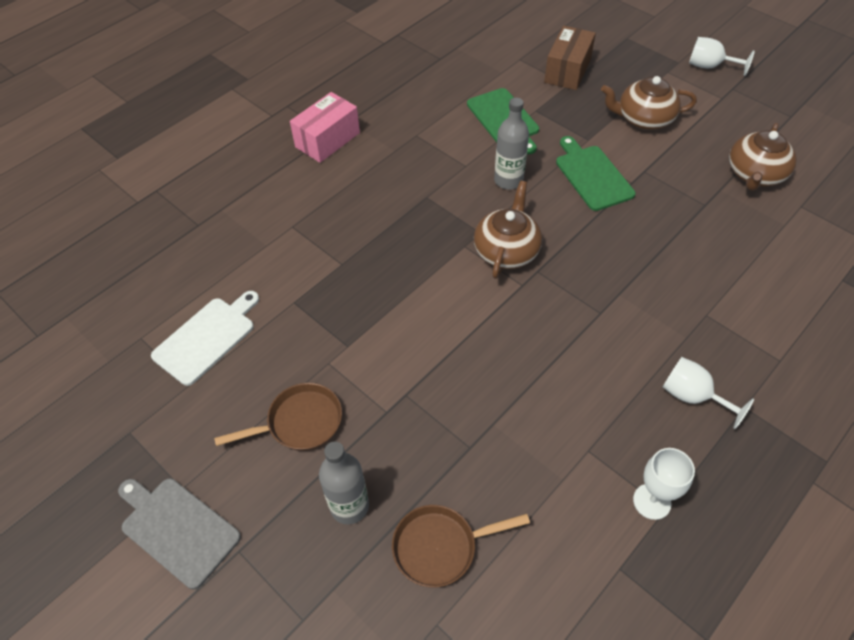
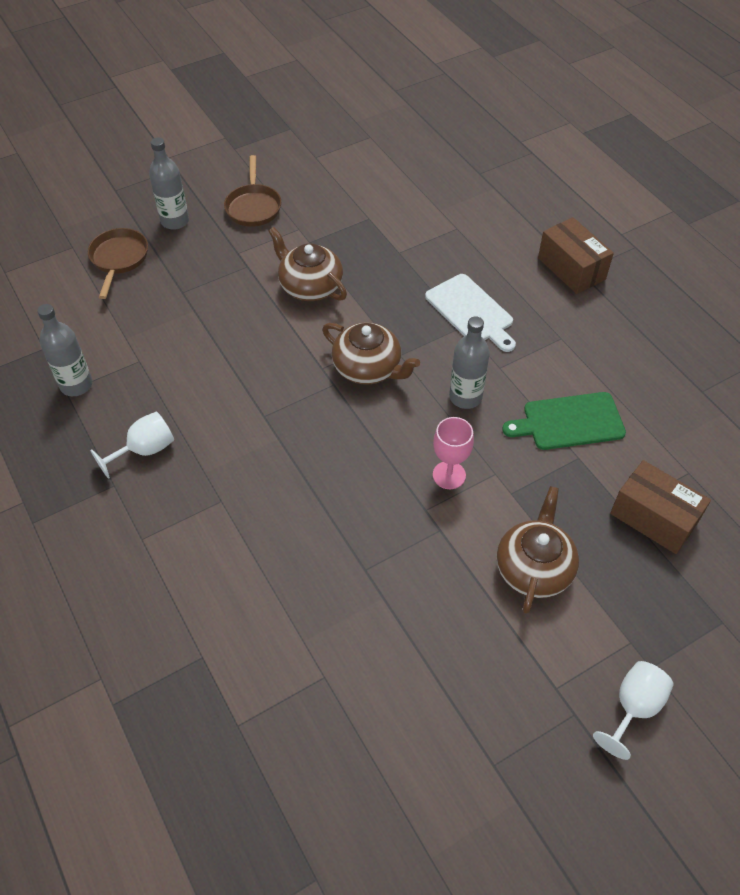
camera: 105 degrees right, 0 degrees up
(177, 529) = (206, 144): grey cutting board -> none
(207, 338) = (354, 168): white cutting board -> white cutting board (471, 312)
(327, 140) = (571, 268): pink box -> brown box
(592, 175) = (449, 475): green cutting board -> pink goblet
(652, 501) = (76, 385): white goblet -> grey bottle
(755, 175) = (394, 651): brown teapot -> brown teapot (310, 286)

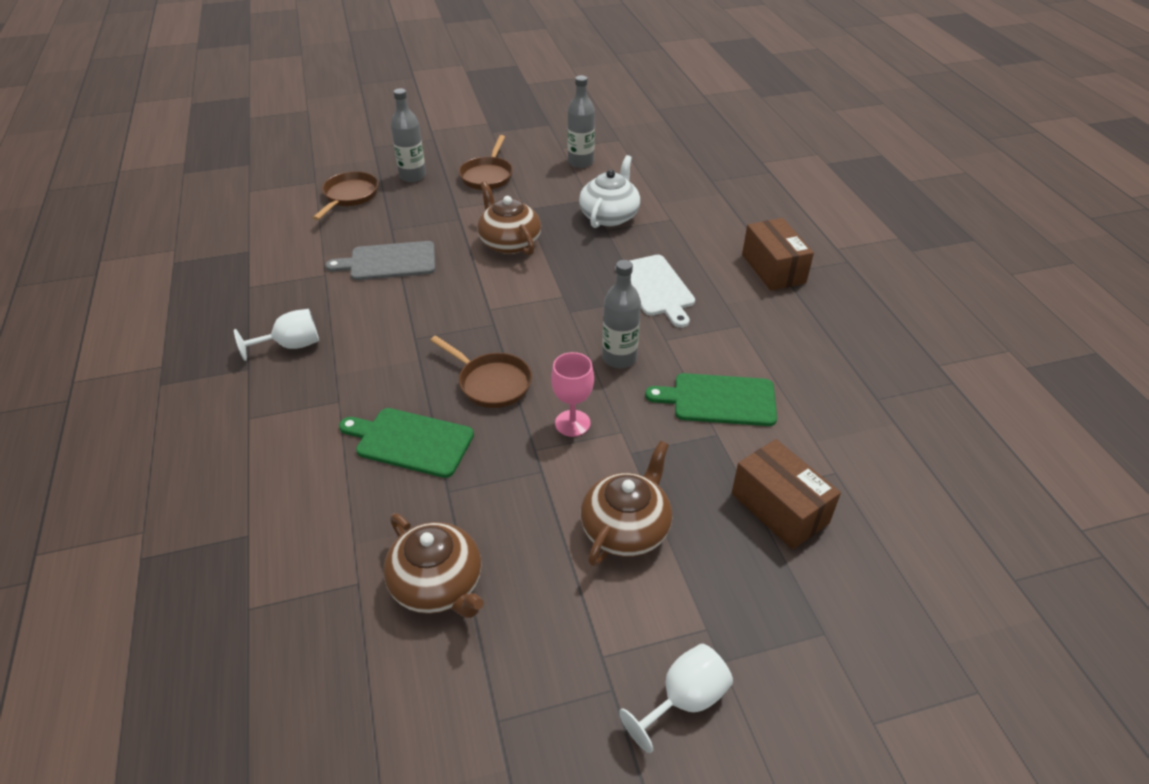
camera: 15 degrees right, 10 degrees down
(76, 385) = (260, 283): grey bottle -> grey bottle (580, 162)
(198, 332) = (389, 262): none -> grey cutting board
(309, 528) = (410, 441): none -> green cutting board
(358, 449) = (491, 383): none -> brown pan
(368, 368) = (533, 317): brown teapot -> brown teapot (438, 585)
(396, 235) = (609, 216): none -> white teapot

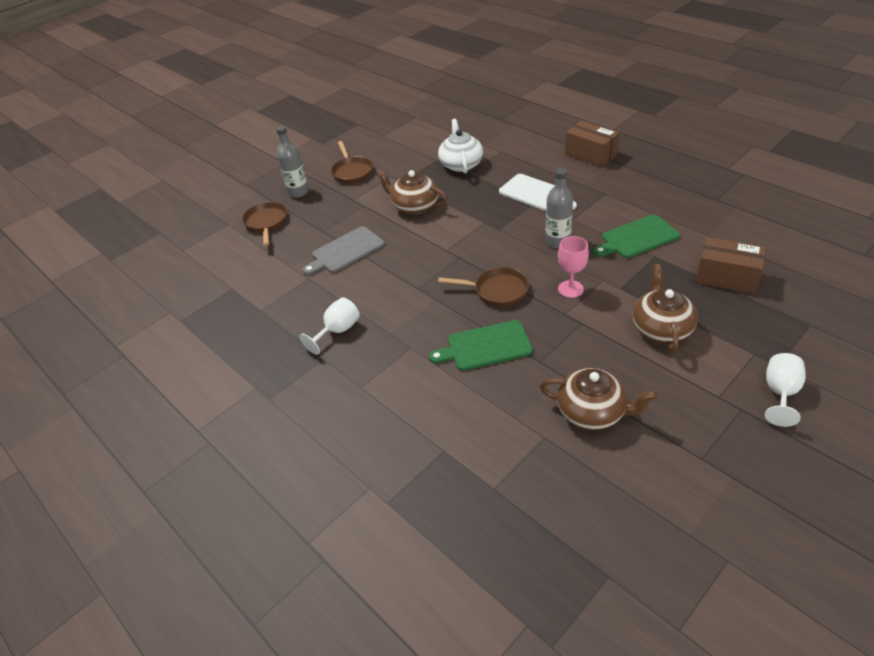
camera: 25 degrees left, 0 degrees up
(580, 162) = (406, 139): grey bottle -> none

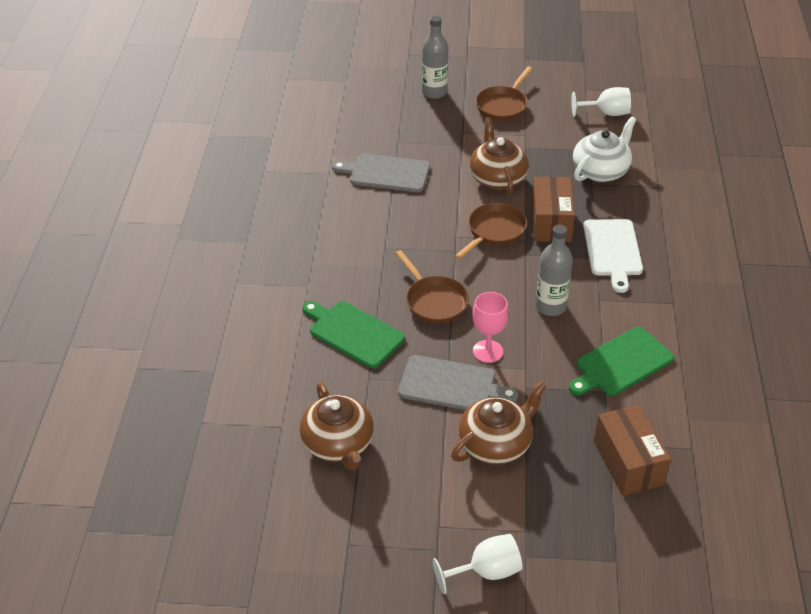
camera: 45 degrees right, 0 degrees up
(266, 223) = (372, 102): brown pan -> brown pan (494, 231)
(338, 331) = (284, 231): white goblet -> white goblet (606, 113)
(586, 322) = (451, 385): none -> grey cutting board
(590, 155) = (733, 257): brown box -> brown box (550, 222)
(637, 238) = (621, 363): green cutting board -> green cutting board turned 60 degrees counterclockwise

